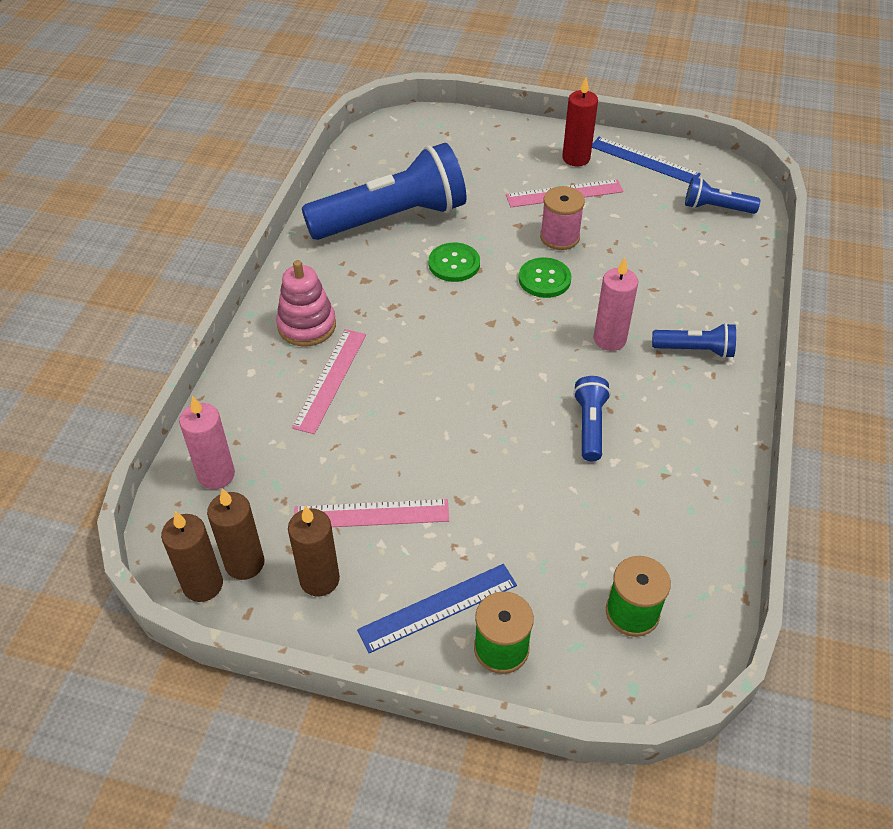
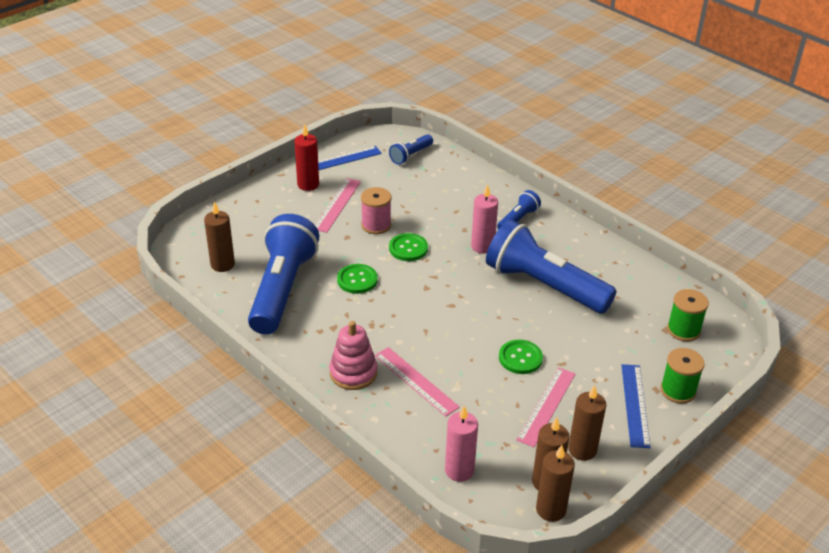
camera: 60 degrees left, 10 degrees down
(393, 163) = (222, 264): none -> brown candle
(437, 456) = (520, 358): none -> green button
(590, 425) = (543, 285): blue flashlight -> blue flashlight, size x2.20

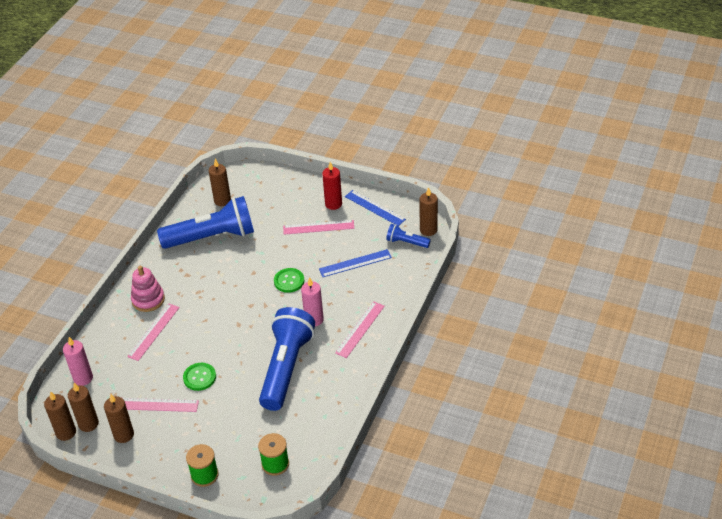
camera: 70 degrees right, 5 degrees up
(357, 280) = (240, 268): green button -> none
(376, 225) = (306, 255): pink spool -> none
(403, 138) = (428, 230): none -> brown candle
(518, 219) = (360, 329): blue flashlight -> pink ruler
(635, 405) = (179, 453): blue ruler -> blue ruler (355, 263)

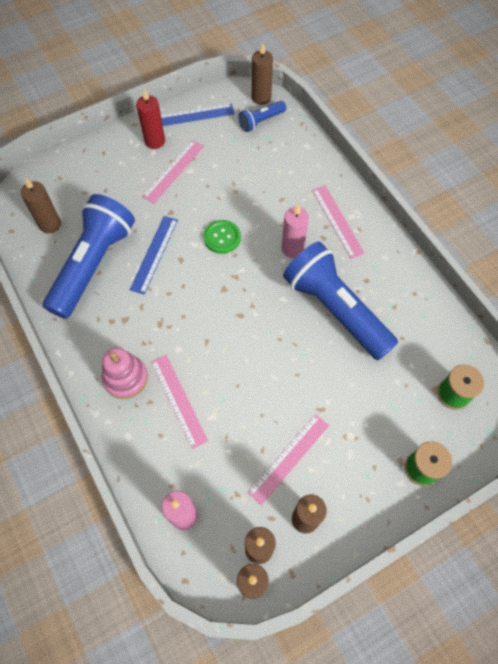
camera: 55 degrees left, 20 degrees up
(199, 377) = (283, 394): green button -> none
(355, 263) = (249, 173): blue ruler -> blue ruler (154, 254)

